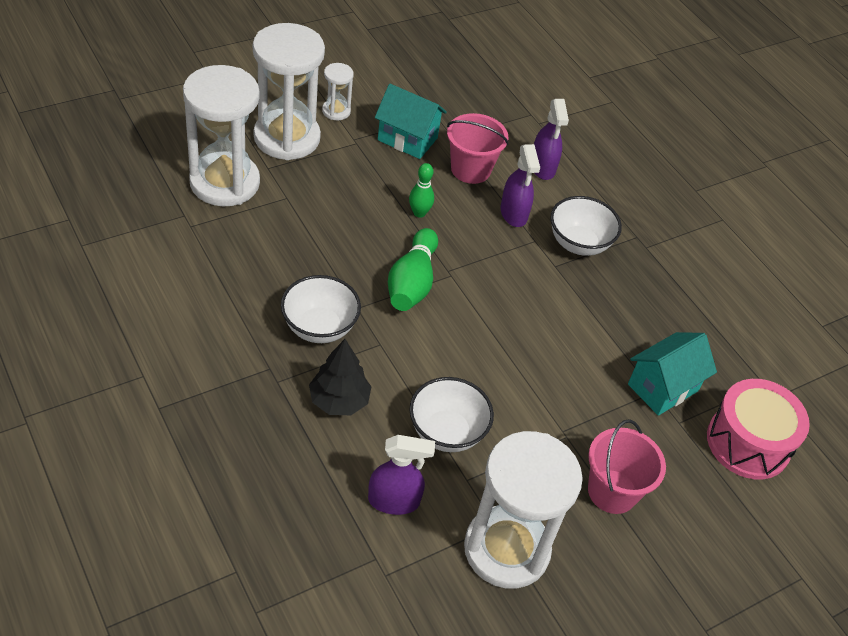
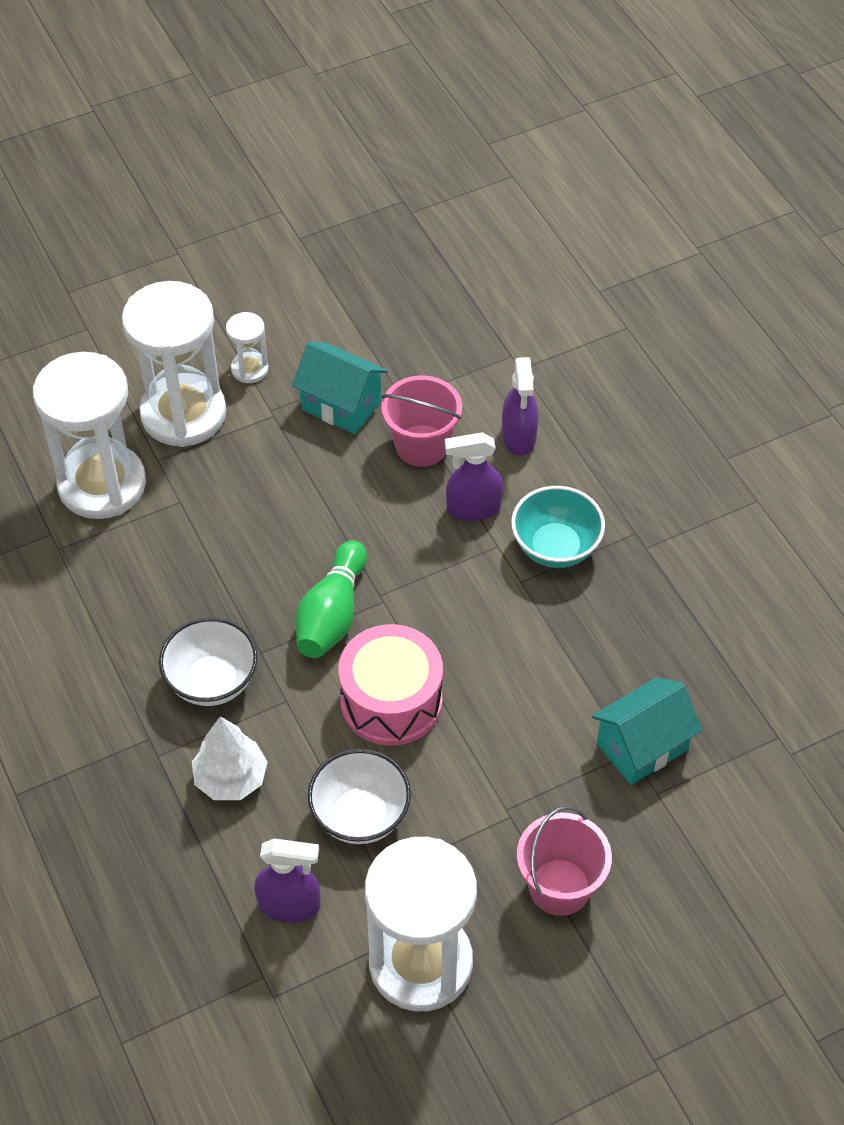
camera: 10 degrees right, 5 degrees up
(339, 401) = (231, 778): black tree -> white tree
(419, 213) = (349, 514): green bowling pin -> none
(513, 214) = (473, 508): purple spray bottle -> purple spray bottle turned 90 degrees clockwise
(579, 243) = (555, 547): white bowl -> turquoise bowl
(748, 443) = (743, 818): pink drum -> pink drum (391, 701)

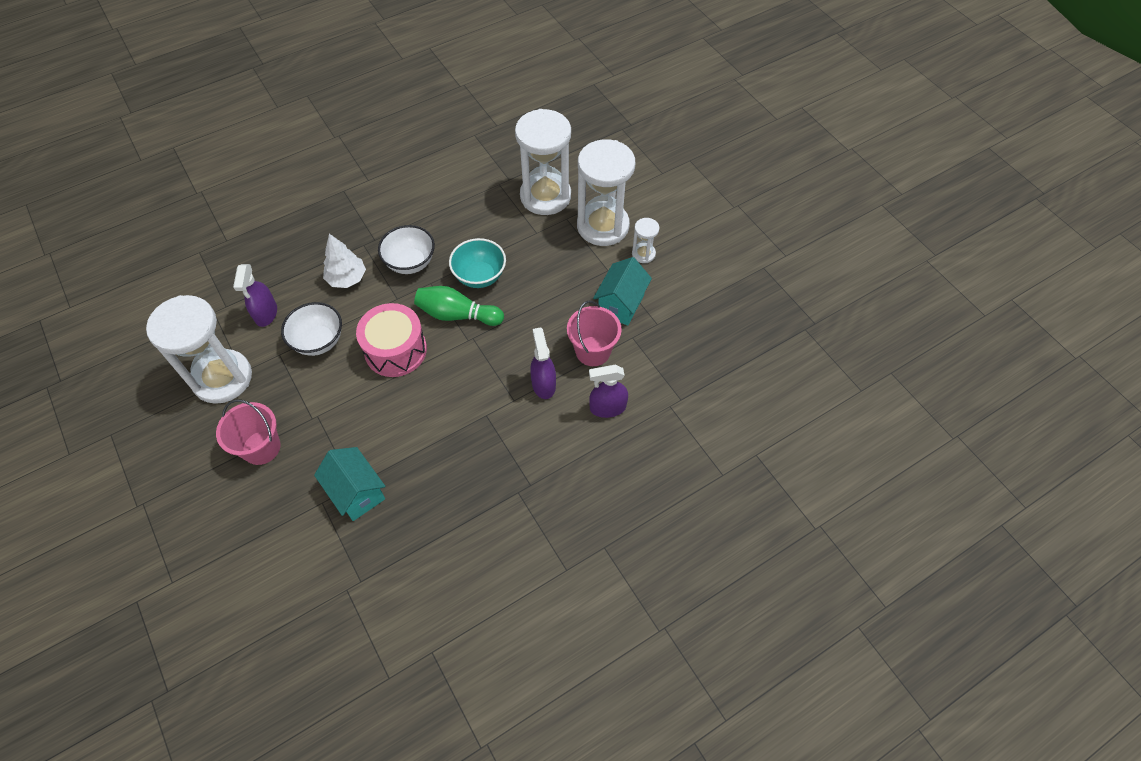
camera: 85 degrees right, 5 degrees up
(555, 547) = (514, 434): turquoise bowl -> turquoise bowl (480, 276)

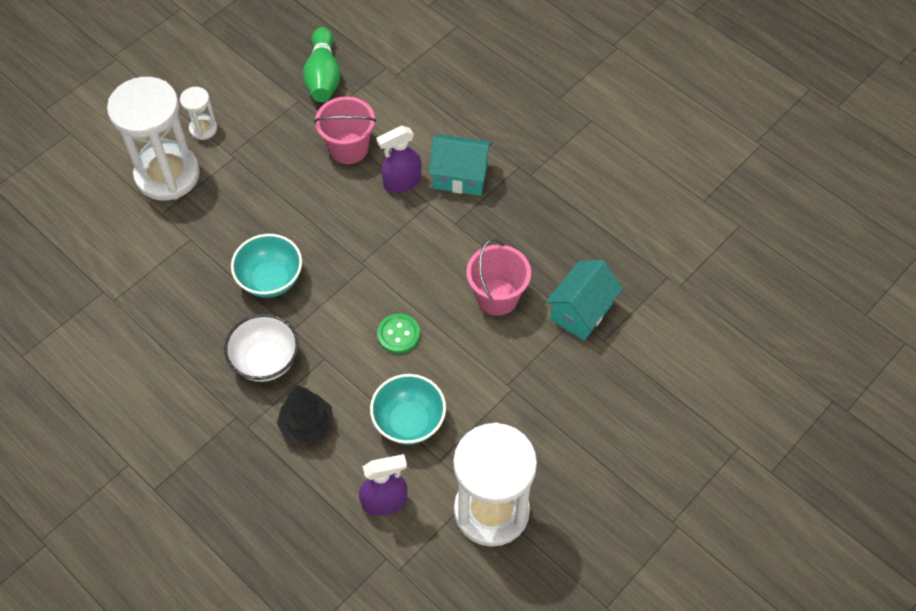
camera: 105 degrees left, 0 degrees up
(261, 447) = (564, 426): pink bucket -> pink bucket (497, 297)
(319, 341) = (409, 422): white bowl -> turquoise bowl
(347, 278) = (307, 426): white tree -> black tree
(395, 350) = (398, 334): pink drum -> green button
(457, 315) = (332, 287): green bowling pin -> green bowling pin (323, 76)
(545, 196) = (127, 244): white hourglass -> none
(607, 408) = (413, 123): purple spray bottle -> none
(621, 304) = (280, 136): turquoise house -> turquoise house (460, 177)

